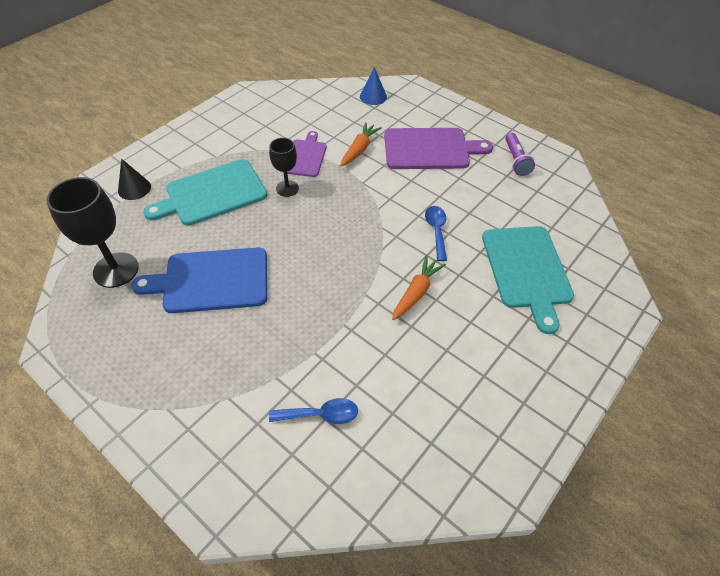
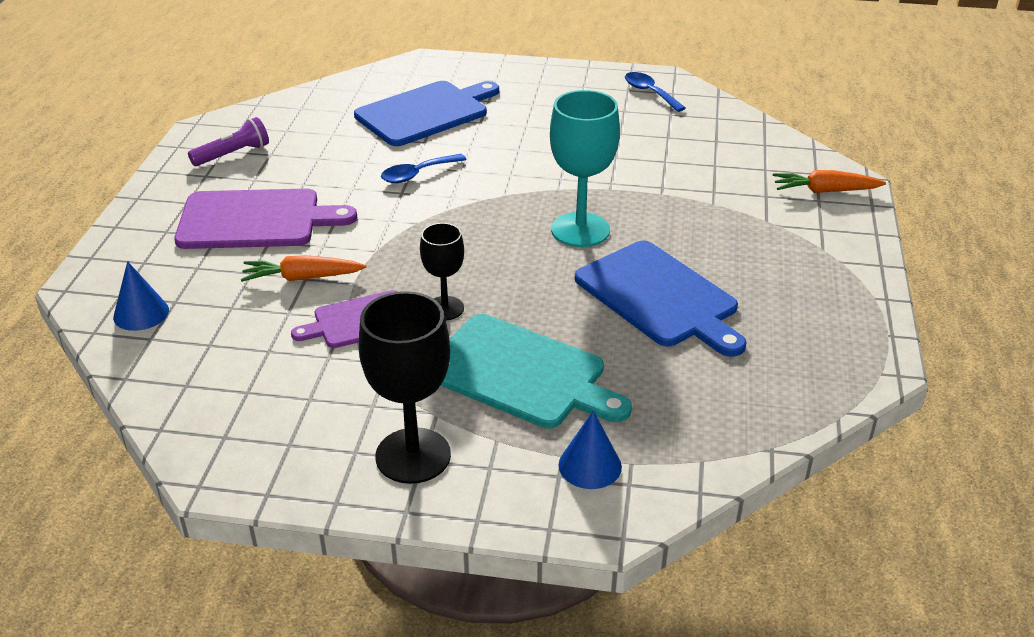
camera: 120 degrees left, 15 degrees down
(116, 270) = (737, 385): black goblet -> black goblet (413, 456)
(134, 188) = (590, 465): black cone -> blue cone
(308, 280) = (580, 230): none -> turquoise goblet
(320, 414) = (715, 168): blue spoon -> blue spoon (649, 93)
(416, 292) = (522, 162): orange carrot -> orange carrot (824, 191)
(430, 149) = (255, 220): purple cutting board -> purple cutting board turned 120 degrees clockwise
(526, 270) = (426, 113): turquoise cutting board -> blue cutting board

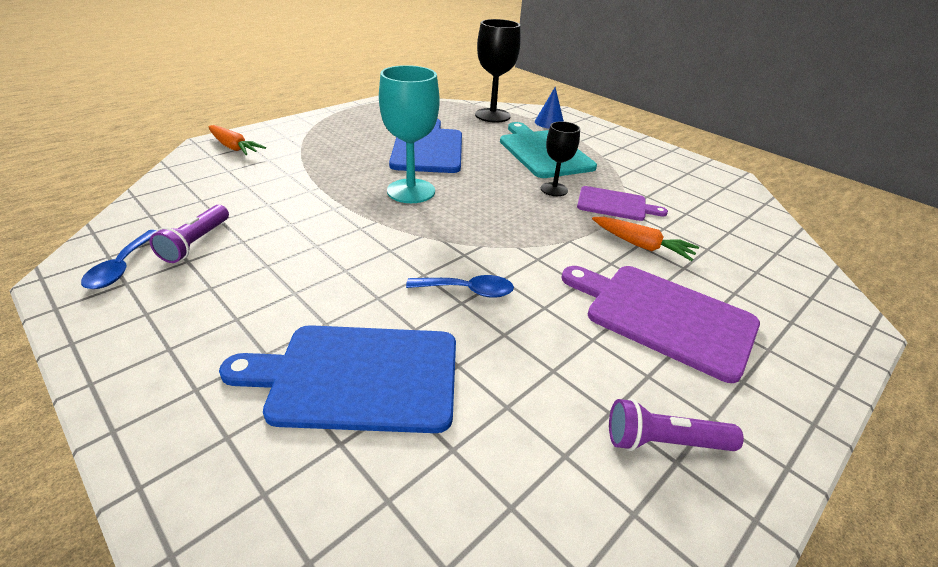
camera: 145 degrees left, 0 degrees up
(141, 313) = (787, 274): blue cone -> none
(413, 456) = (625, 149): black goblet -> black goblet (492, 115)
(644, 119) = (196, 243): none -> purple flashlight

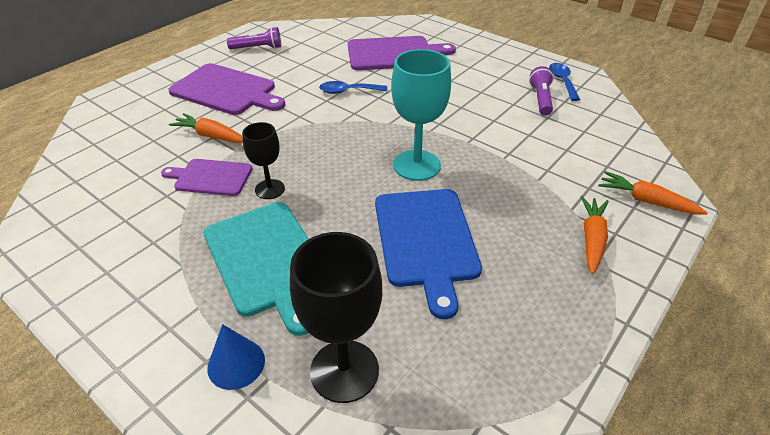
camera: 175 degrees right, 5 degrees up
(307, 136) = (592, 238): none -> orange carrot
(358, 376) = (394, 54): blue cutting board -> purple cutting board

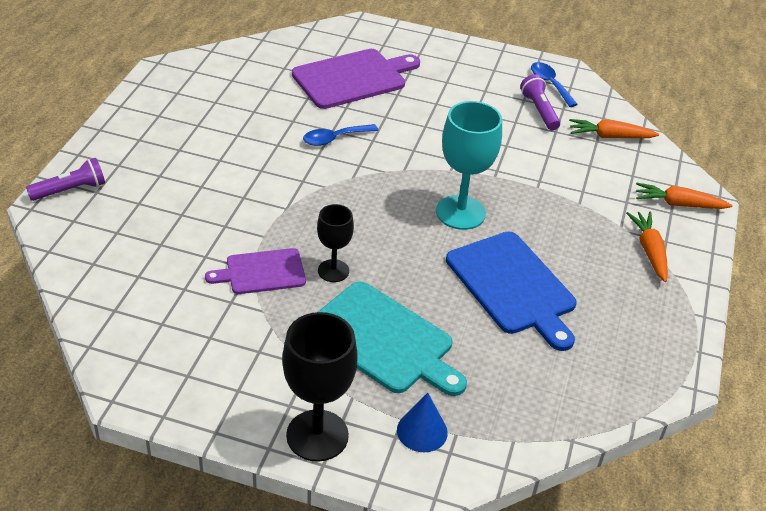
camera: 25 degrees left, 0 degrees up
(210, 136) = (222, 225): orange carrot -> orange carrot (609, 136)
(226, 90) = (193, 164): purple cutting board -> none
(258, 48) = (184, 98): purple flashlight -> purple flashlight (70, 190)
(344, 371) = (512, 411): black goblet -> black goblet (317, 435)

